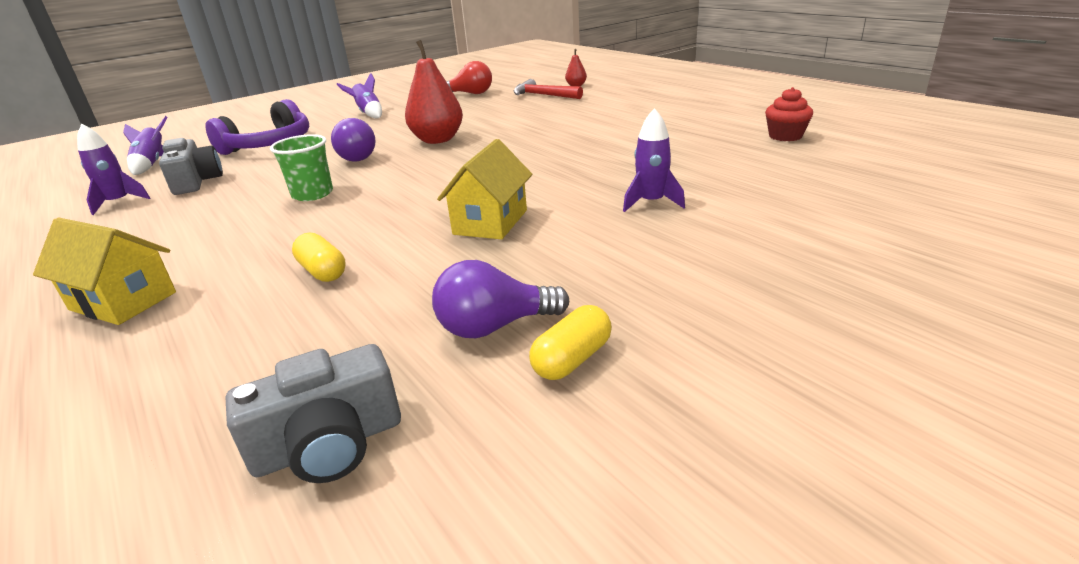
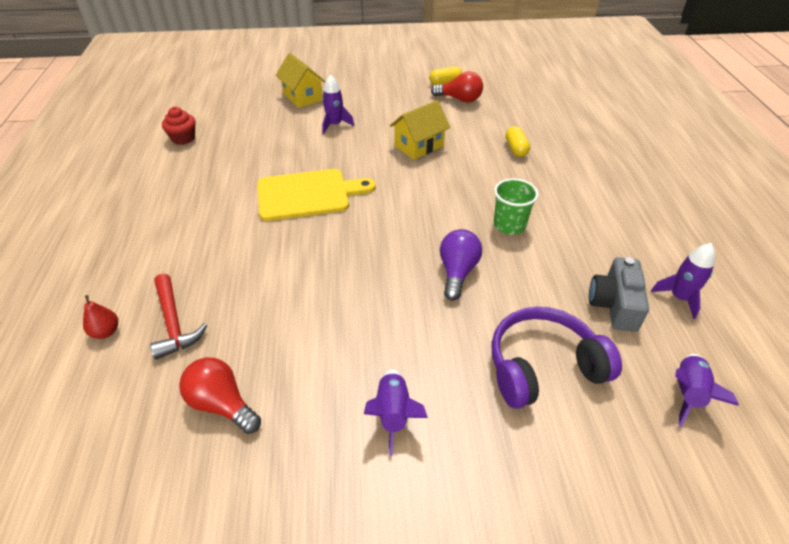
camera: 150 degrees left, 15 degrees up
(123, 301) = (616, 170): yellow house -> yellow house (302, 97)
(329, 444) = (525, 88): grey camera -> none
(437, 140) = (372, 266): red pear -> none
(494, 326) = (459, 99): purple light bulb -> red light bulb
(561, 149) = (307, 194): none -> yellow cutting board

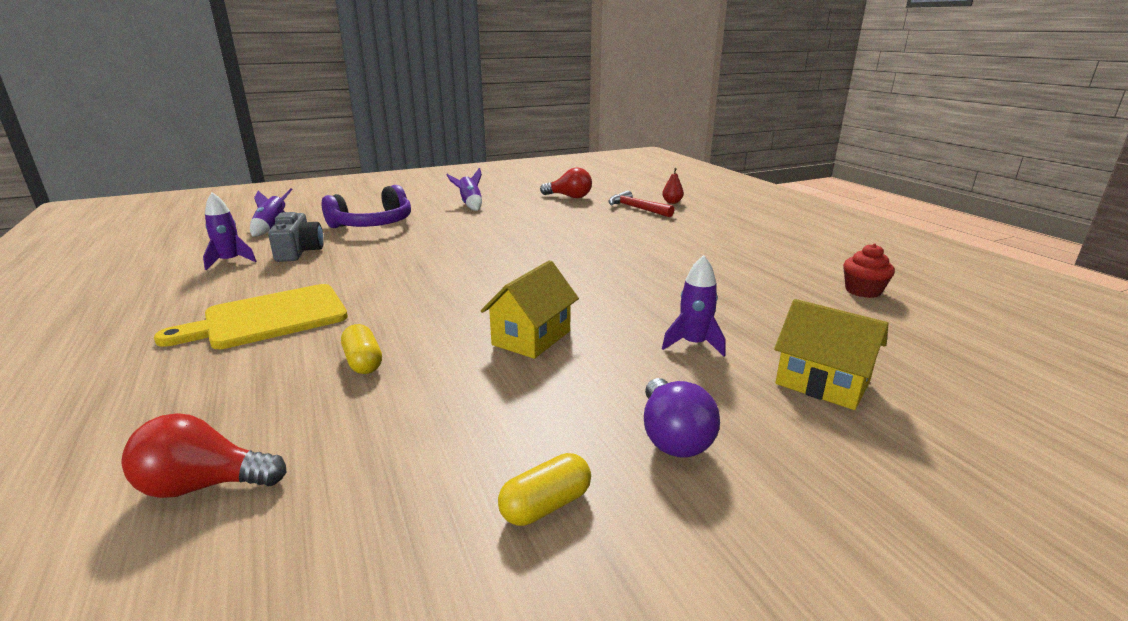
camera: 160 degrees right, 20 degrees down
(307, 194) = (629, 269): yellow cutting board -> yellow cutting board (269, 318)
(457, 272) = (442, 248): purple light bulb -> purple light bulb (673, 437)
(459, 99) = (488, 453): red light bulb -> red light bulb (204, 485)
(509, 225) = (388, 280): green cup -> none

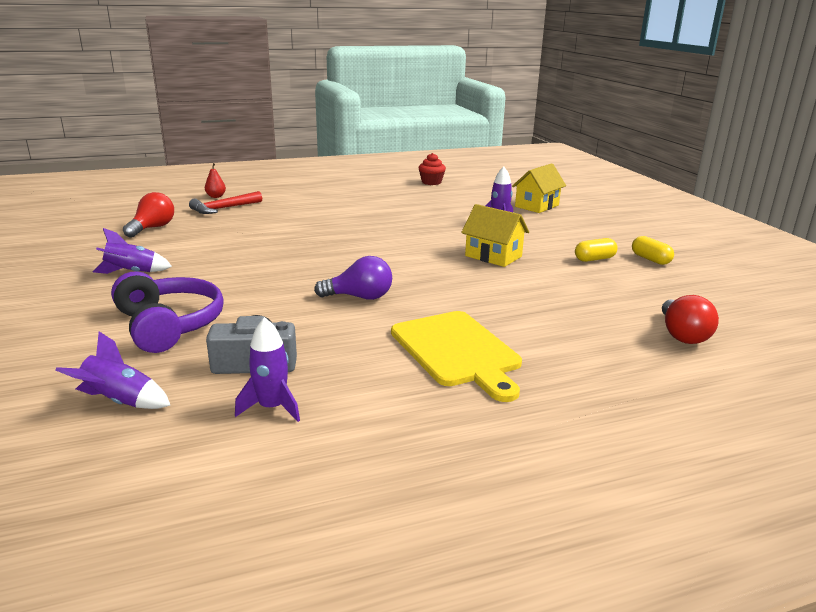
camera: 85 degrees left, 0 degrees up
(363, 362) = (534, 304): yellow capsule -> yellow capsule (594, 259)
(673, 437) = (591, 235): purple light bulb -> purple light bulb (359, 297)

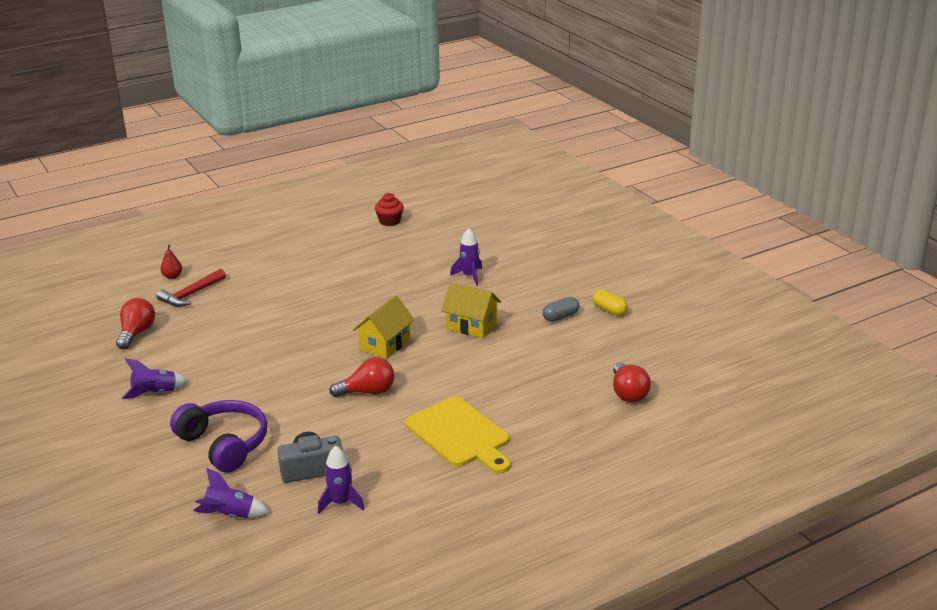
camera: 10 degrees left, 5 degrees up
(359, 297) = (368, 392): purple light bulb -> red light bulb
(537, 206) = (503, 247): yellow house -> yellow house (385, 344)
(594, 259) = (560, 317): yellow capsule -> grey capsule

